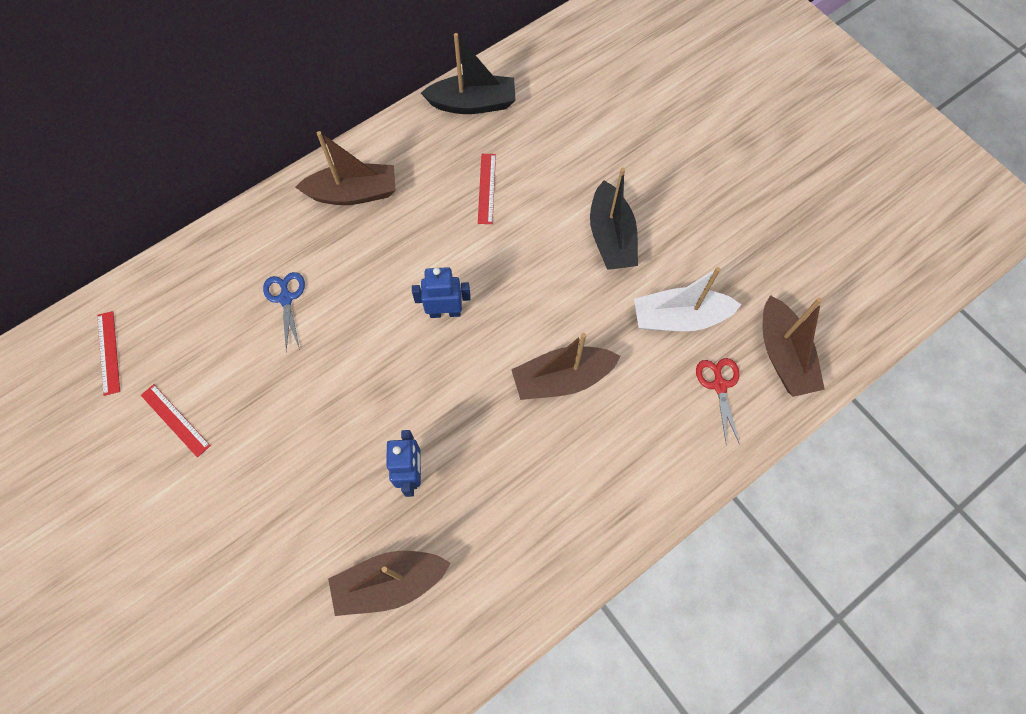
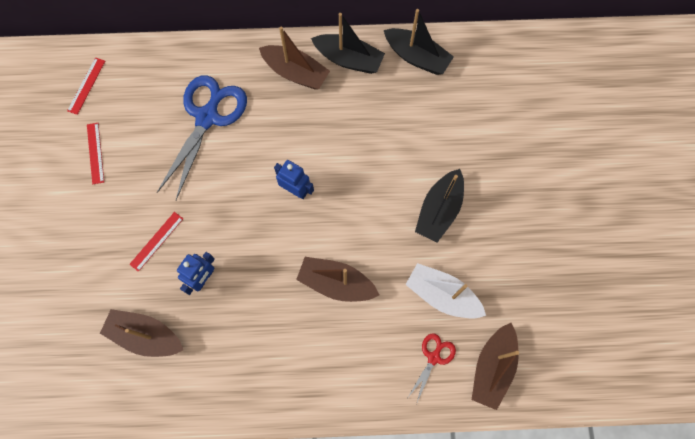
camera: 35 degrees right, 5 degrees up
(286, 298) = (207, 117): blue scissors -> blue scissors, size x2.10
(402, 146) = (349, 59): none -> black boat
(486, 188) = (382, 123): red ruler -> red ruler (156, 241)

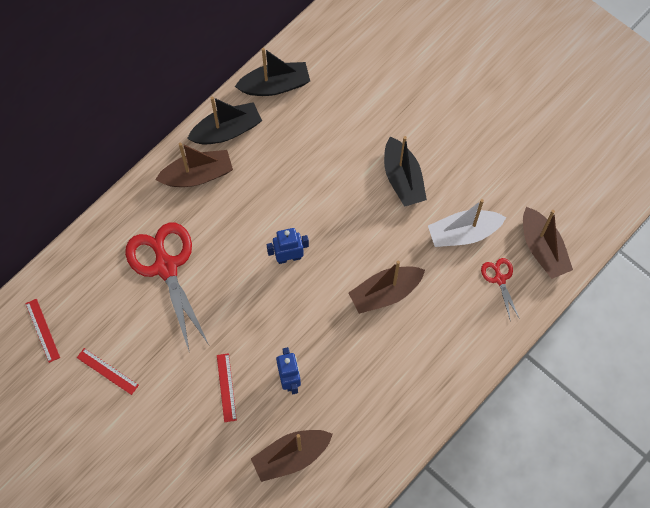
camera: 45 degrees left, 5 degrees down
(207, 117) = (166, 267): blue scissors -> red scissors

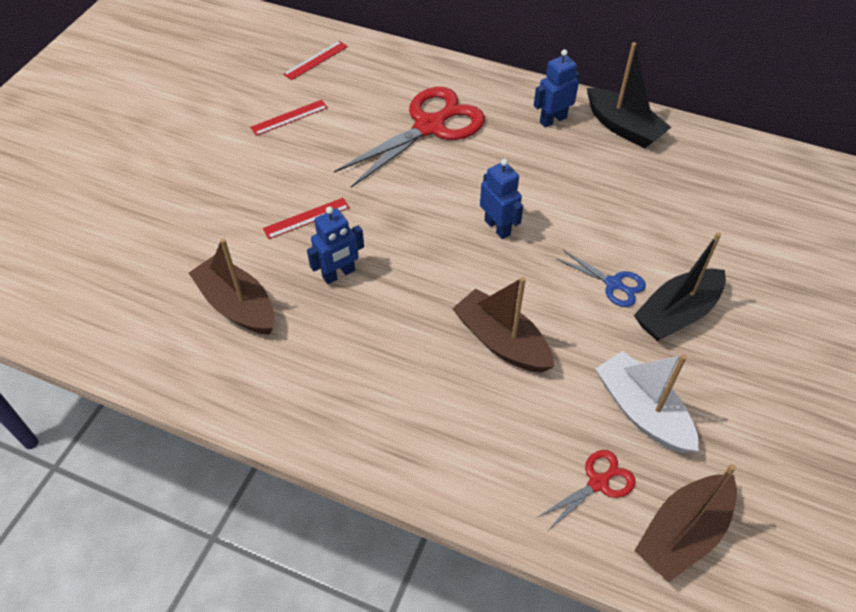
camera: 70 degrees right, 15 degrees down
(107, 371) = (289, 117): red ruler -> red ruler turned 45 degrees clockwise
(197, 175) = (553, 120): brown boat -> blue robot
(275, 85) = (710, 151): black boat -> none
(365, 205) = (613, 284): none -> blue scissors

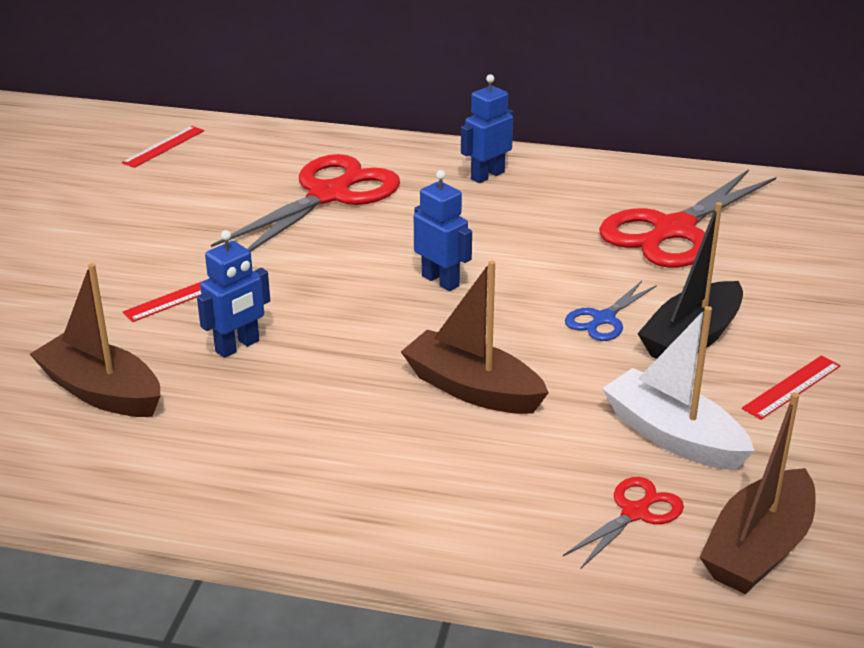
camera: 10 degrees left, 20 degrees down
(289, 117) = (138, 203): red ruler -> red ruler (792, 387)
(613, 284) = (603, 319): blue scissors -> blue scissors turned 105 degrees clockwise
(623, 127) = (577, 175): black boat -> none
(686, 197) = (674, 230): none -> red scissors

